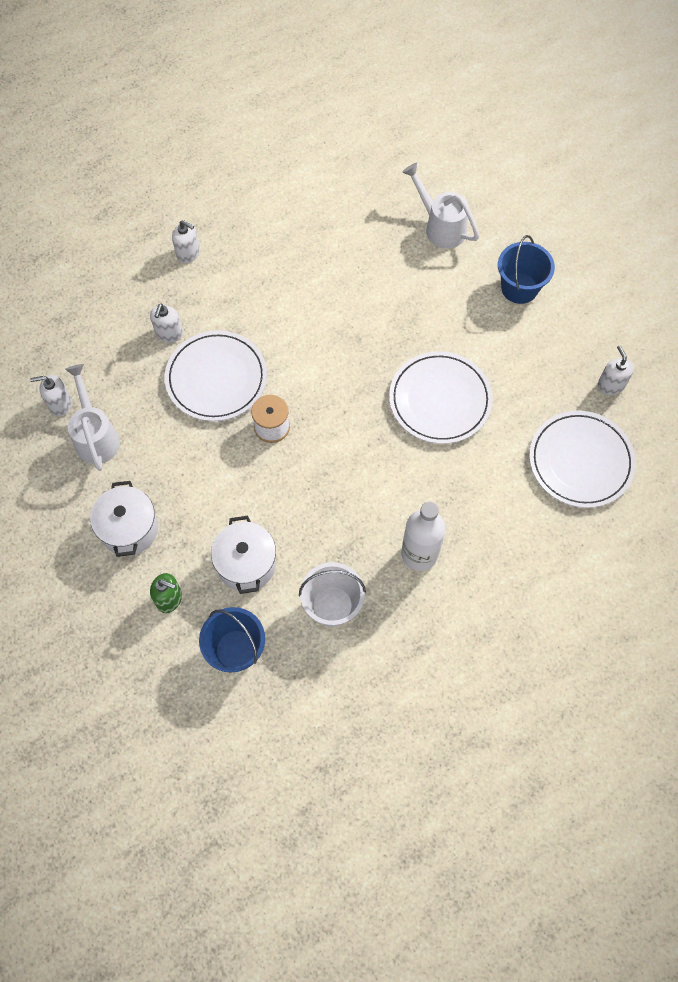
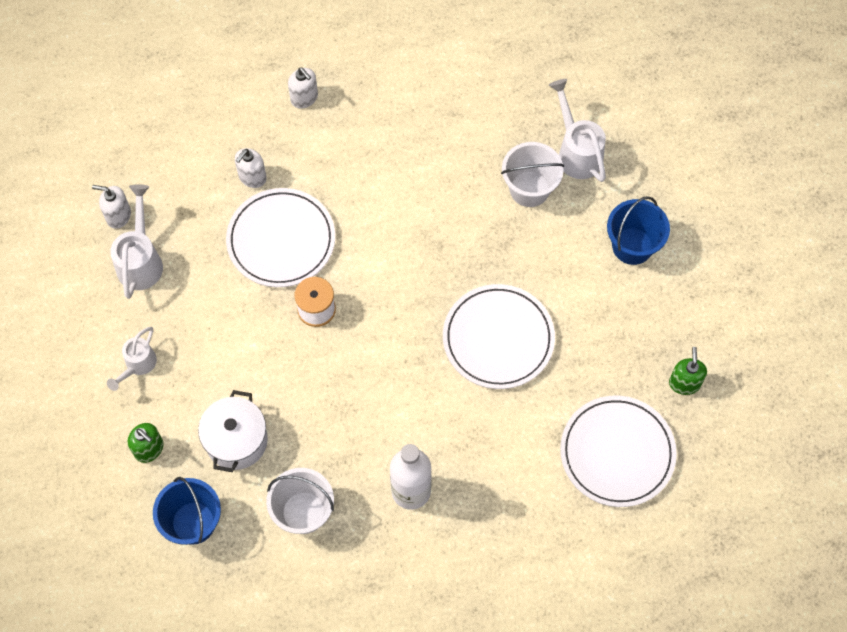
camera: 20 degrees right, 0 degrees up
(129, 529) = (137, 366): white pot -> white watering can
(414, 269) = (529, 189): none -> white bucket
(610, 385) = (684, 383): white soap dispenser -> green soap dispenser

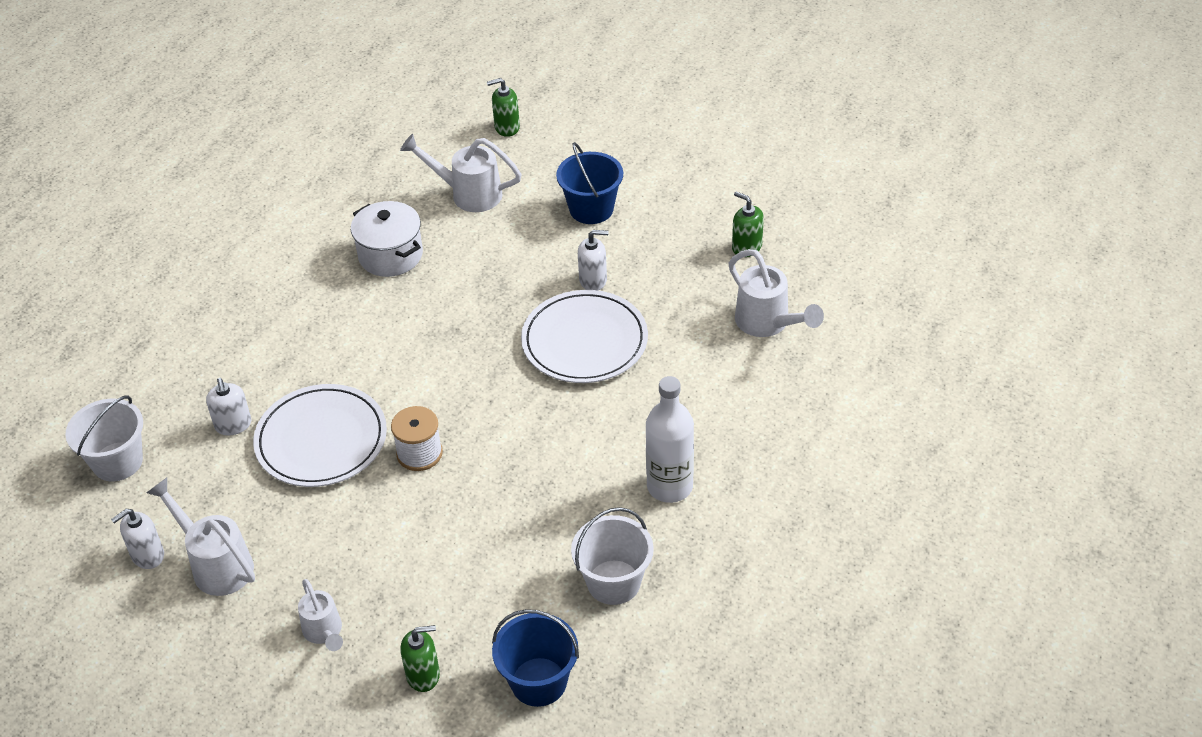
camera: 50 degrees left, 20 degrees down
(236, 440) = (488, 594): white pot -> white pot (390, 255)
(304, 98) = (201, 341): white soap dispenser -> white soap dispenser (593, 280)
(529, 189) = (468, 242): white bucket -> white bucket (117, 462)
(617, 452) = (768, 324): white plate -> white watering can
(668, 123) = (506, 127): none -> green soap dispenser

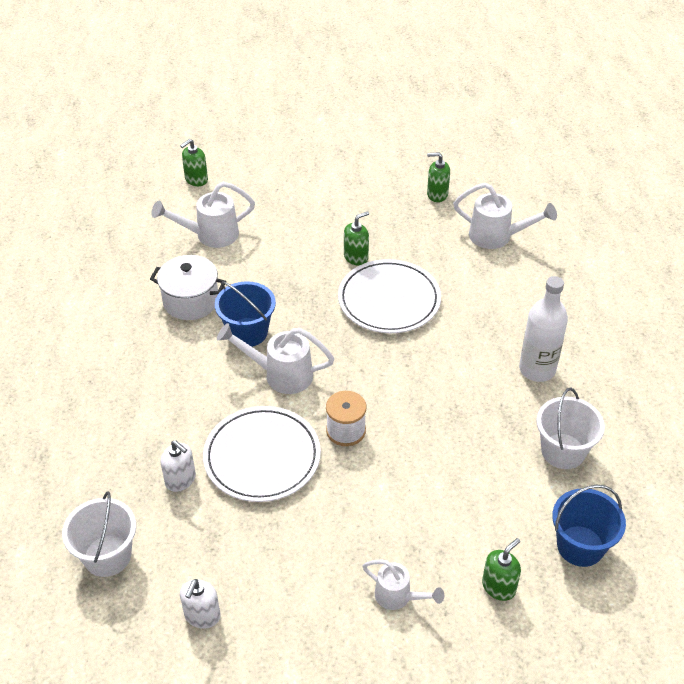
camera: 35 degrees left, 0 degrees up
(215, 564) = (265, 592): white watering can -> white watering can (280, 374)
(591, 209) = (309, 211): blue bucket -> blue bucket (247, 332)
(593, 280) = (356, 257): white soap dispenser -> green soap dispenser

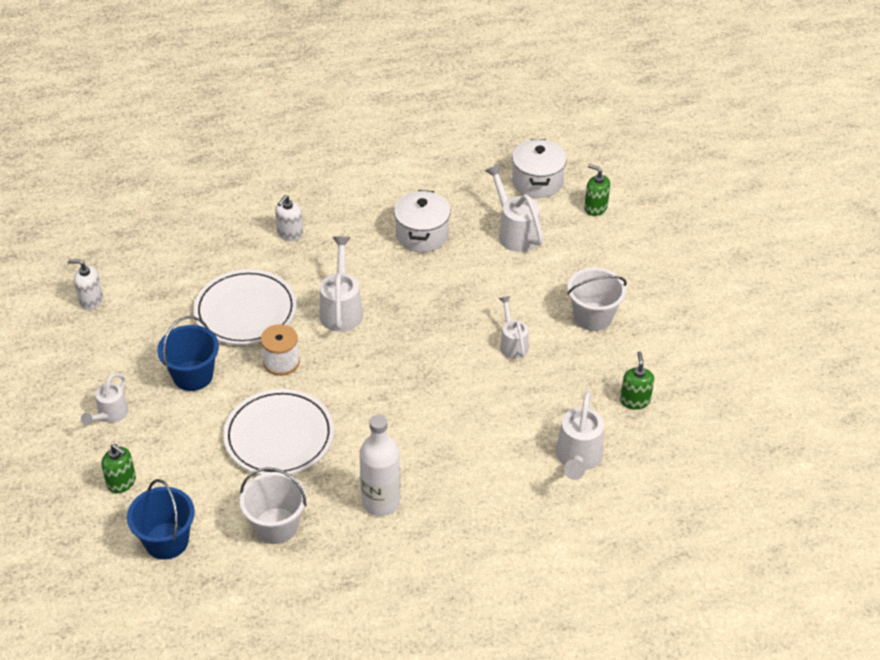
camera: 80 degrees right, 0 degrees up
(107, 556) = (142, 238): white bucket -> white bucket (593, 317)
(145, 211) = (537, 182): none -> white pot
(180, 480) = (217, 265): white soap dispenser -> white soap dispenser (290, 234)
(247, 332) = (390, 279): blue bucket -> blue bucket (193, 375)
(356, 257) = (512, 343): green soap dispenser -> white watering can
(389, 300) = (455, 375): white plate -> white plate (279, 436)

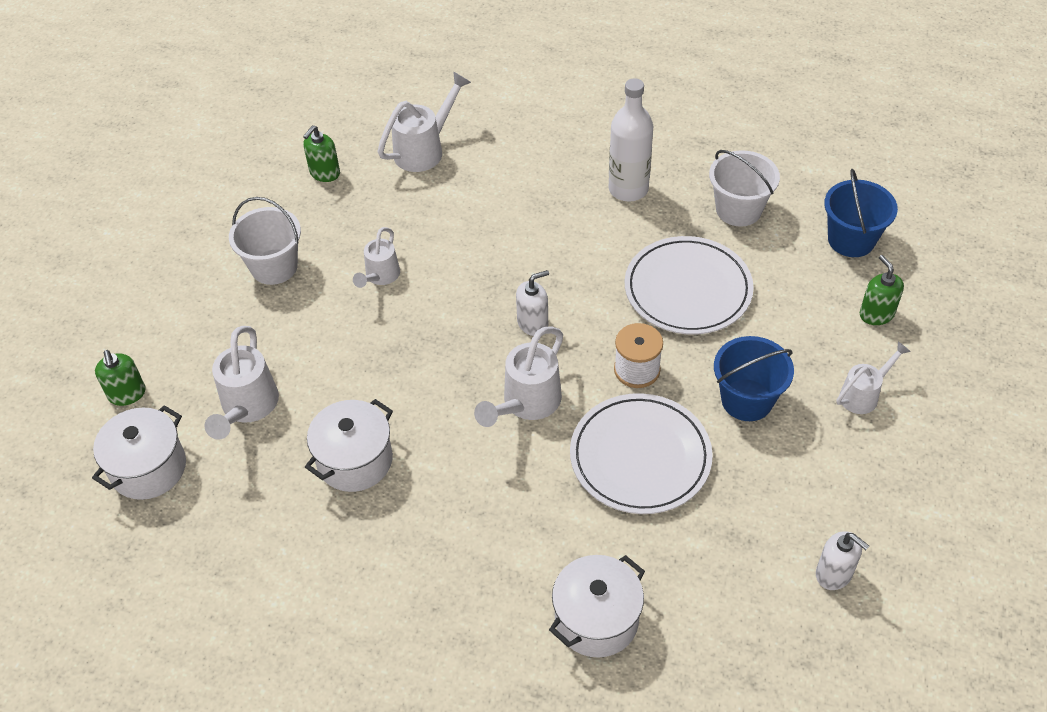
camera: 145 degrees left, 5 degrees up
(221, 223) = (596, 619): none -> white pot
(290, 234) = (515, 549): white soap dispenser -> white soap dispenser (533, 323)

